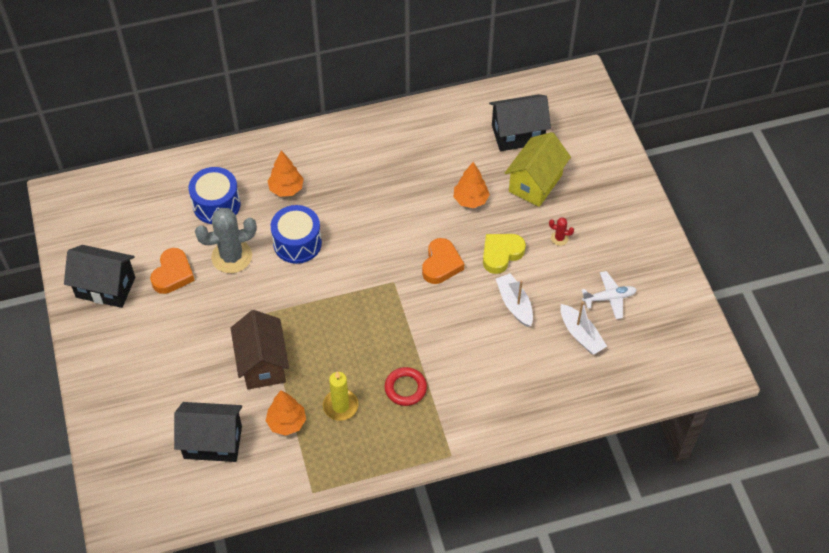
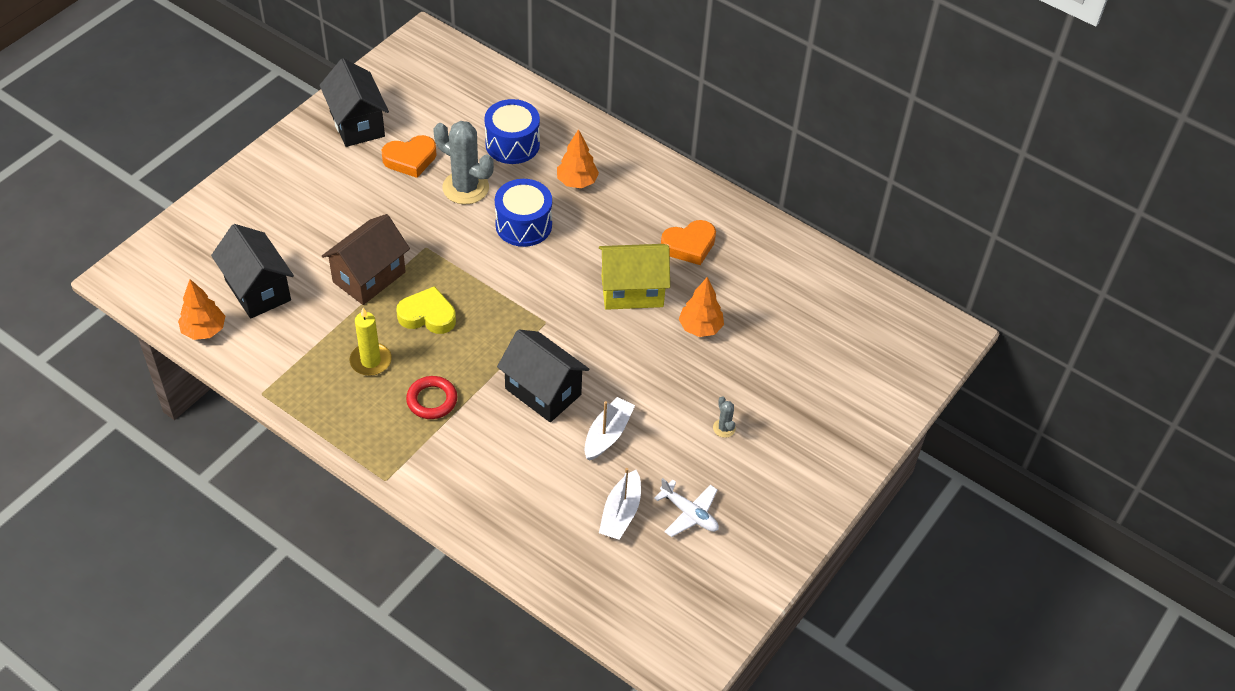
camera: 50 degrees right, 5 degrees down
(286, 422) = (320, 331): orange tree -> orange tree (204, 330)
(441, 264) = (600, 347): orange heart -> orange heart (689, 245)
(501, 254) = (658, 389): yellow heart -> yellow heart (427, 315)
(517, 134) = (820, 321): black house -> black house (543, 391)
(535, 183) = (773, 369): yellow house -> yellow house (632, 291)
(559, 238) = (724, 428): red cactus -> grey cactus

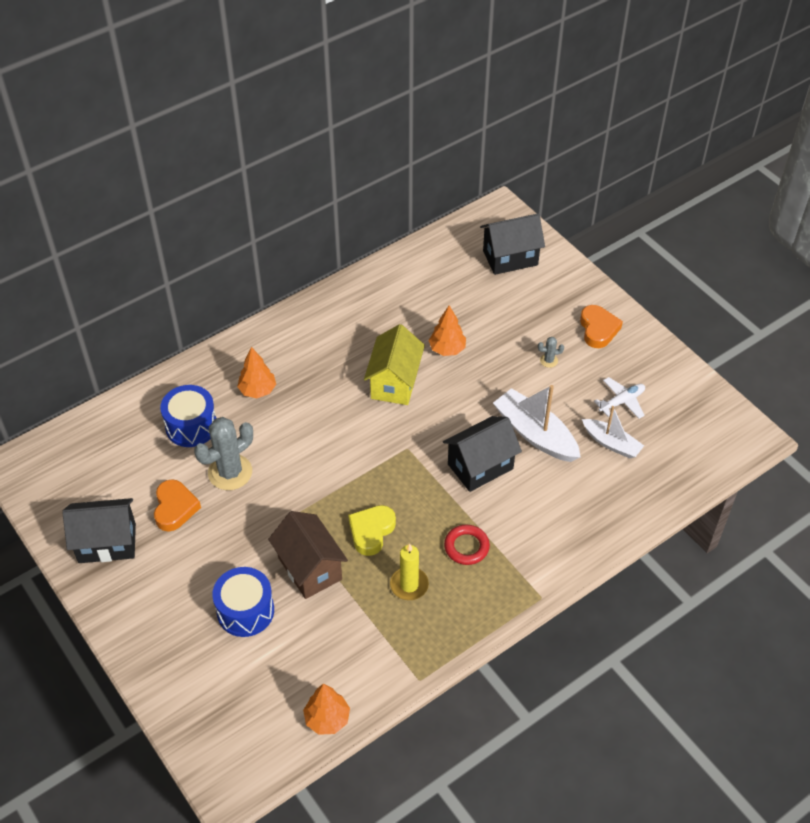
camera: 70 degrees left, 0 degrees up
(258, 290) = (292, 664): black house -> black house (510, 258)
(523, 225) = (292, 439): blue drum -> blue drum (245, 611)
(607, 434) = (535, 434): white boat -> white boat, size x1.58
(689, 245) = (359, 334): orange heart -> orange heart (598, 329)

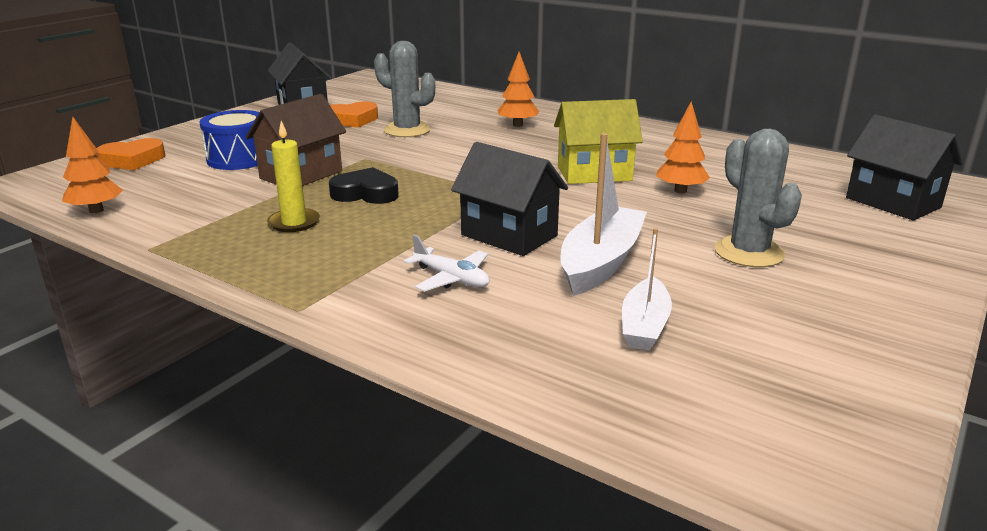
camera: 70 degrees right, 25 degrees down
(191, 426) = (451, 111): blue drum -> none
(371, 531) = (365, 193): yellow heart -> black heart
(466, 547) = (368, 246): red ring -> none
(548, 360) = (749, 252): grey cactus -> grey cactus, size x2.28
(598, 329) = (867, 281): orange heart -> orange heart (132, 160)
(621, 402) = (744, 322): white plane -> white plane (451, 278)

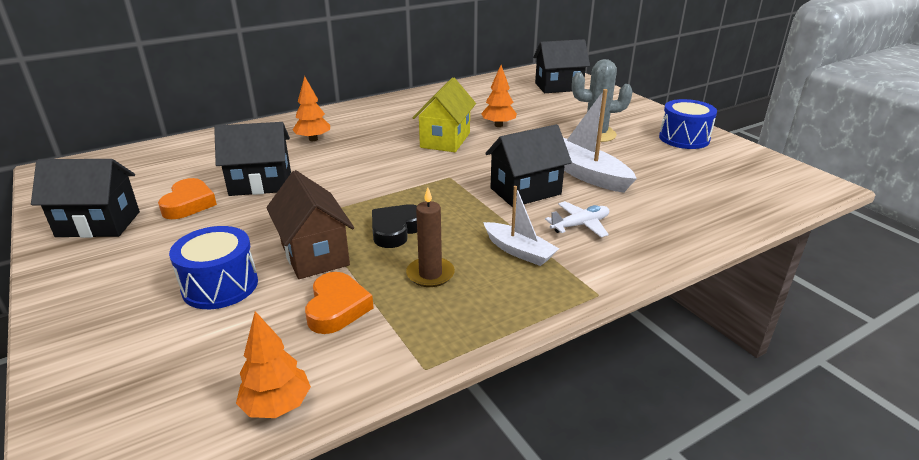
camera: 65 degrees left, 5 degrees up
(132, 160) = (120, 368): orange heart -> orange heart (337, 308)
(294, 223) = (430, 274): yellow candle -> brown candle
(407, 130) = (260, 184): grey cactus -> black house
(644, 325) = (667, 183): white boat -> white boat (519, 251)
(849, 325) = (684, 138): none -> blue drum

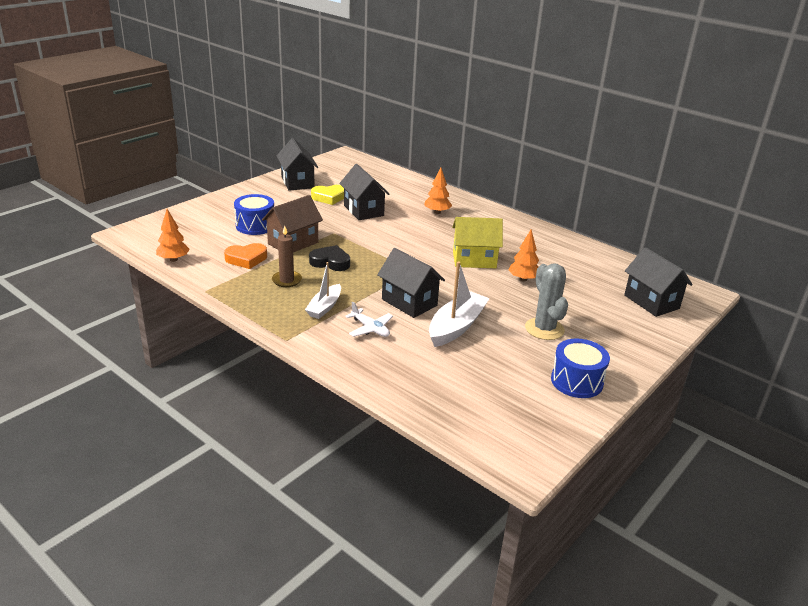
camera: 70 degrees right, 0 degrees up
(189, 204) = (329, 197): orange heart -> yellow heart

